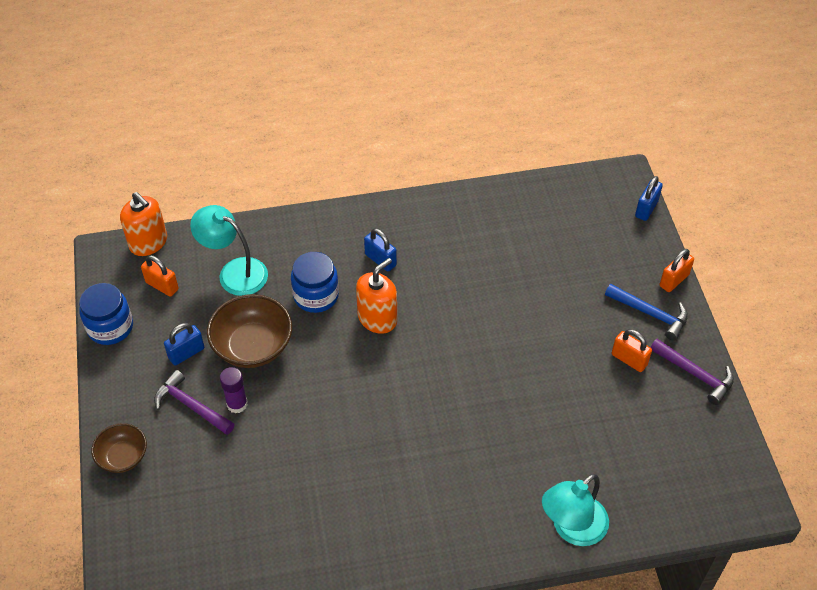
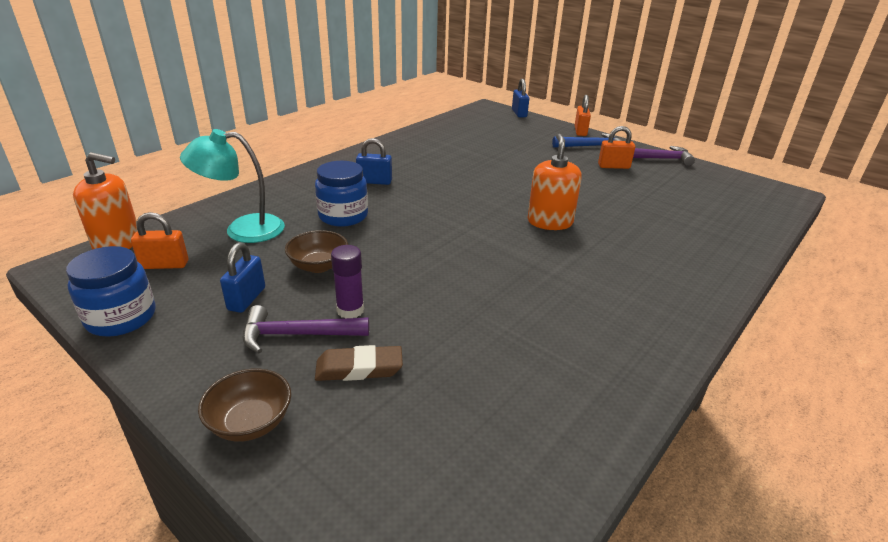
camera: 40 degrees left, 20 degrees down
(202, 456) = (359, 368): none -> brown eraser
(253, 346) = (319, 266): brown bowl -> brown bowl, size x0.61
(377, 318) = (415, 209): orange soap dispenser -> orange soap dispenser (550, 222)
(572, 529) = (729, 253): turquoise lamp -> none

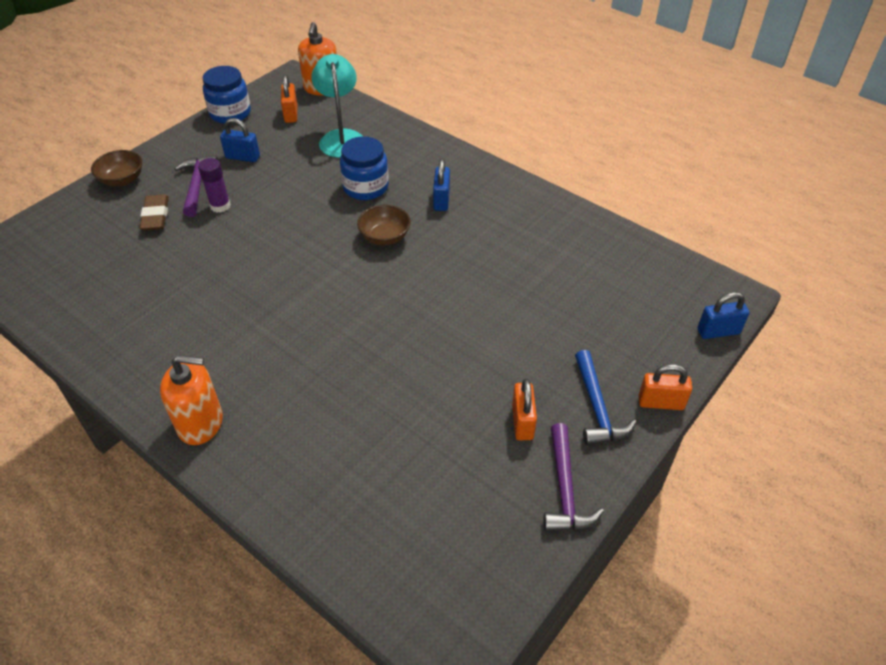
camera: 90 degrees right, 15 degrees up
(319, 266) = (282, 184): brown bowl -> brown bowl (385, 237)
(550, 222) = (354, 333): orange soap dispenser -> orange soap dispenser (200, 423)

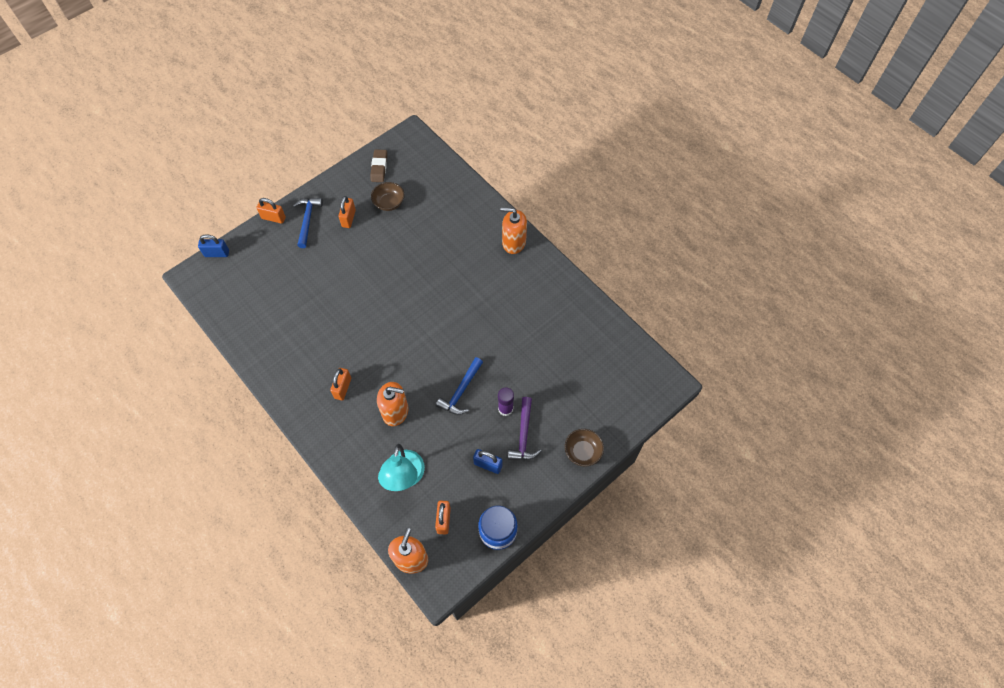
camera: 170 degrees left, 15 degrees up
(155, 216) = (552, 405): brown eraser -> brown eraser (379, 167)
(281, 215) = (461, 391): none -> blue hammer
(365, 187) = (395, 411): blue jar -> orange soap dispenser
(385, 237) = (391, 358): brown bowl -> brown bowl (389, 203)
(441, 200) = (343, 388): blue padlock -> orange padlock
(565, 489) = (341, 184): purple hammer -> none

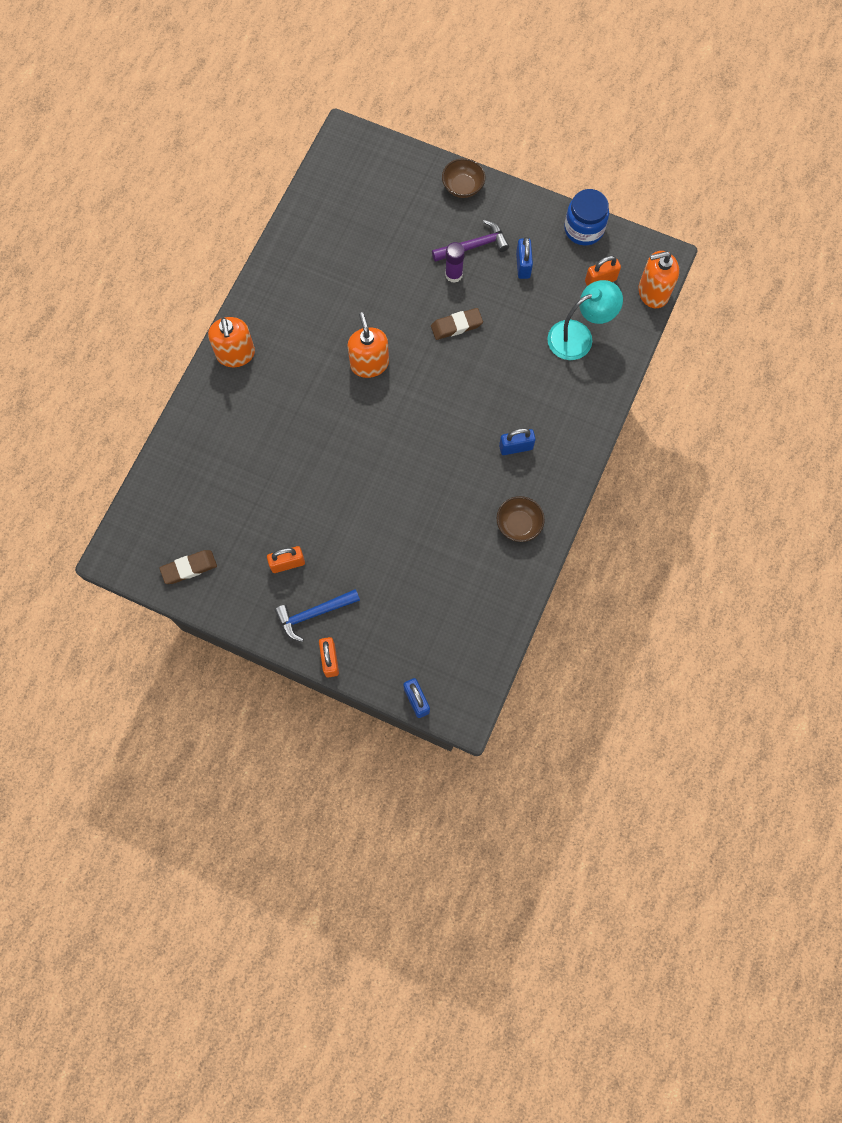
camera: 115 degrees left, 10 degrees up
(343, 388) = (516, 447): orange padlock -> blue padlock
(389, 203) = (241, 526): brown bowl -> brown bowl (518, 524)
(395, 411) = (513, 380): orange soap dispenser -> orange soap dispenser (369, 364)
(461, 391) = (456, 326): blue hammer -> brown eraser

